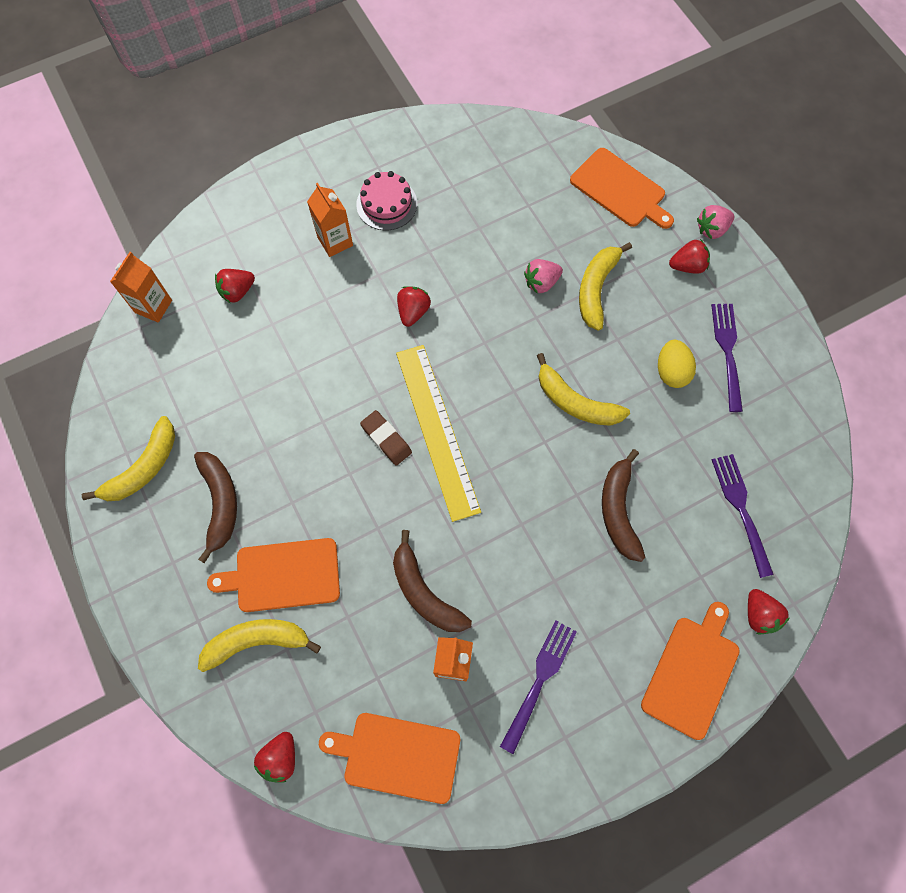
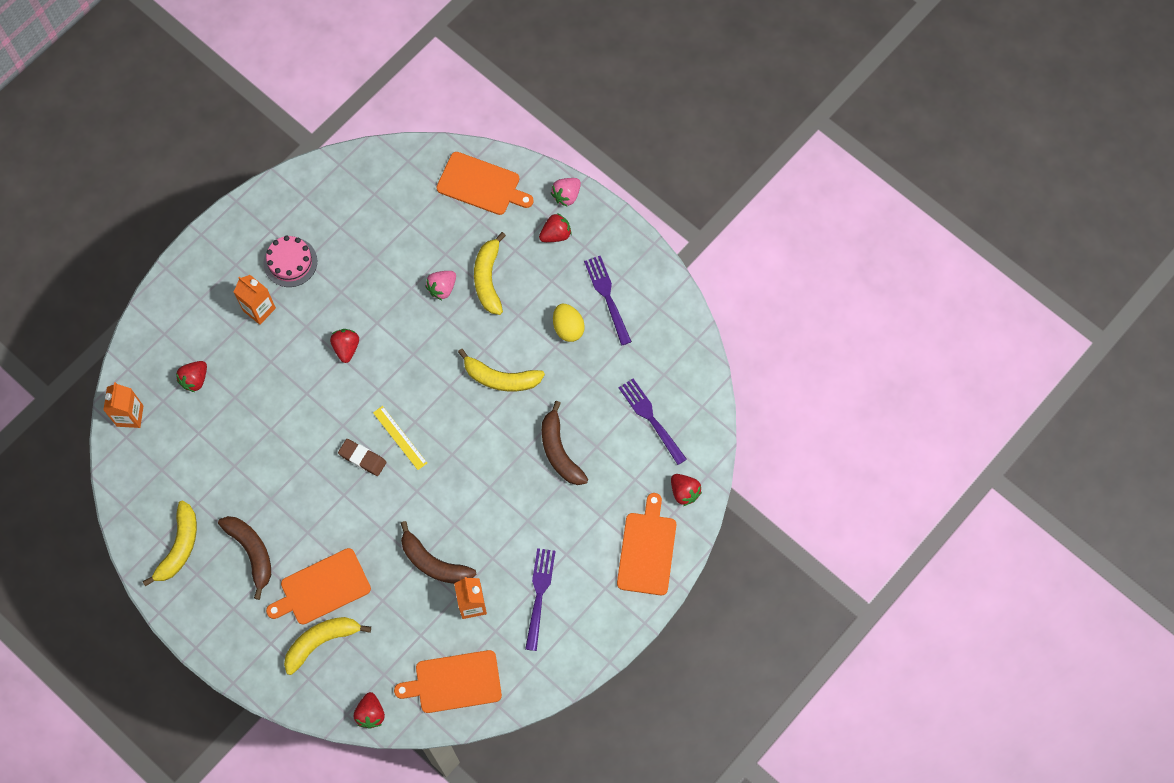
camera: 20 degrees left, 0 degrees up
(437, 430) = (400, 438): yellow ruler -> yellow ruler, size x0.49

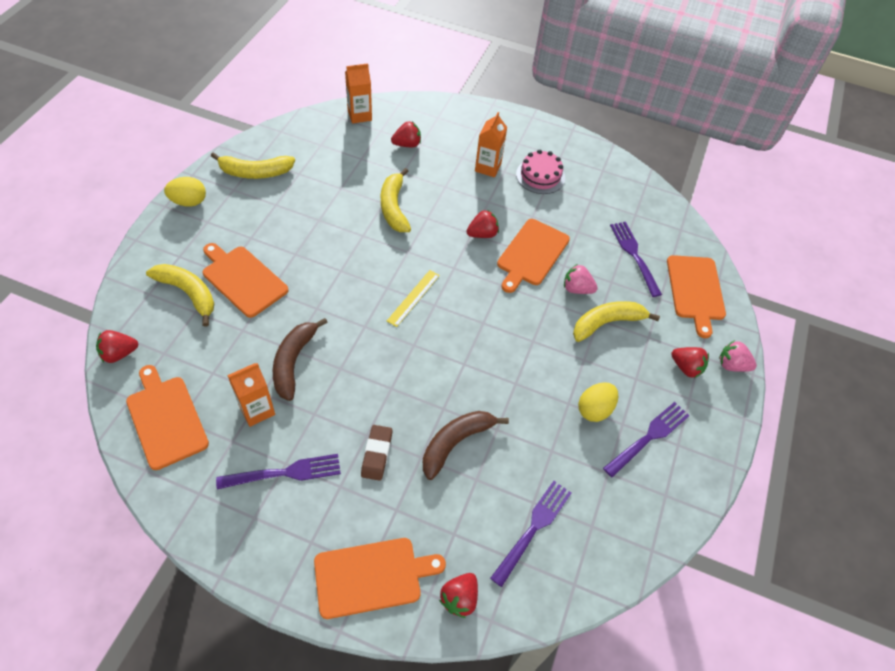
camera: 65 degrees right, 15 degrees down
(195, 379) = (407, 144): red strawberry -> red strawberry turned 150 degrees clockwise
(198, 622) = (189, 202): none -> yellow egg
(251, 552) = (264, 220): brown banana -> none
(362, 458) = (381, 275): brown eraser -> brown eraser (377, 454)
(387, 312) = (531, 254): none -> orange cutting board
(423, 219) = (635, 256): none -> purple fork
(500, 378) = (511, 364): yellow banana -> yellow banana (394, 207)

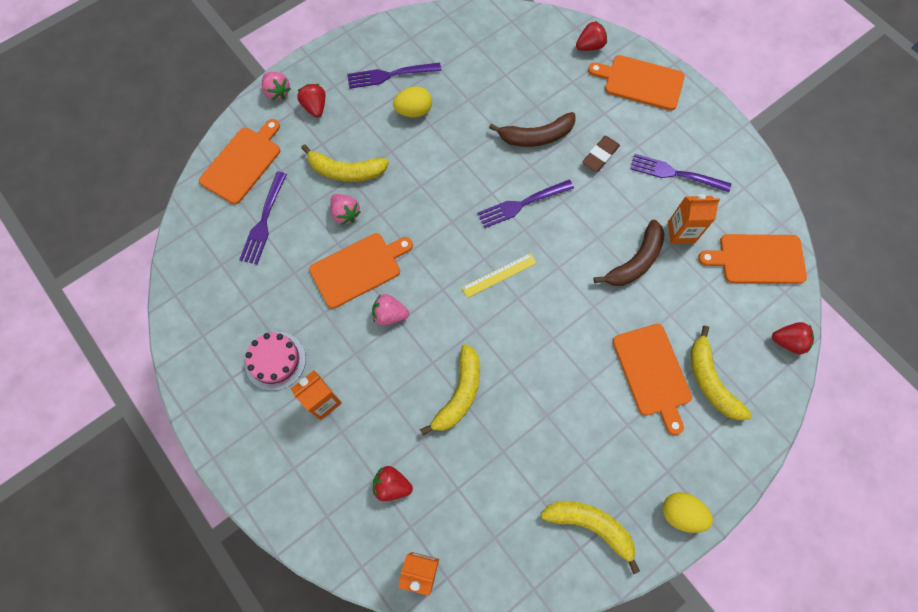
camera: 145 degrees left, 15 degrees up
(166, 419) = (757, 259): orange cutting board -> orange cutting board turned 90 degrees clockwise
(482, 234) = (390, 315): red strawberry -> pink strawberry
(533, 529) = (517, 60): purple fork -> purple fork (522, 204)

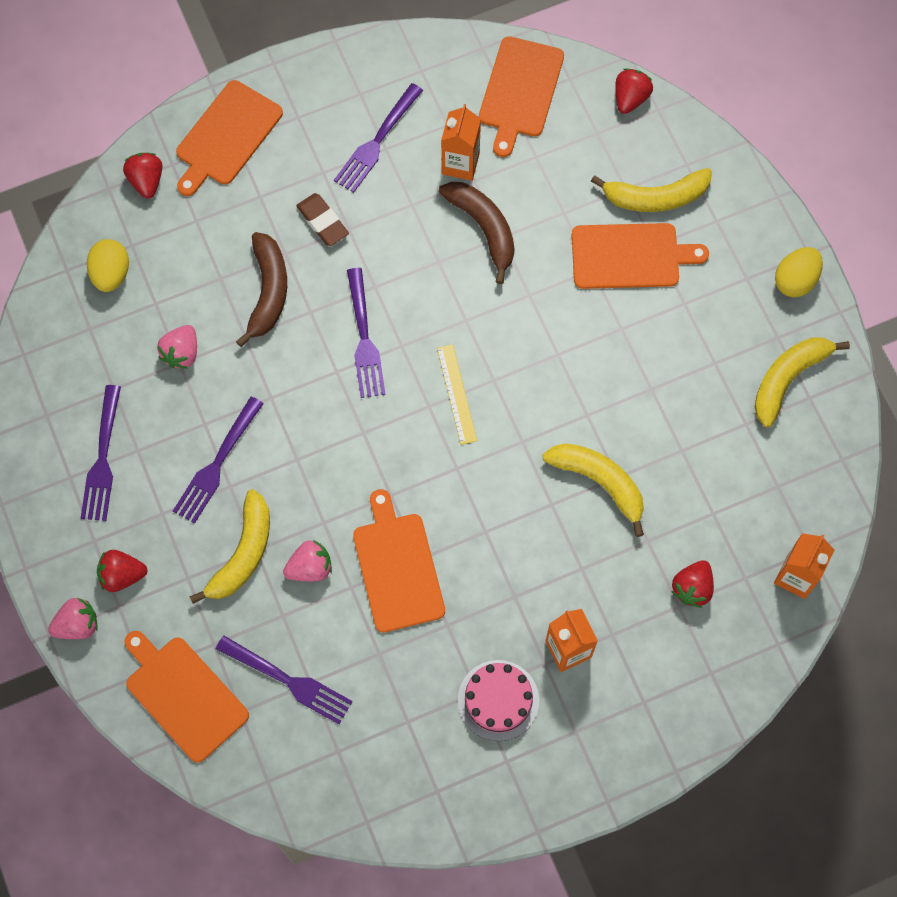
camera: 75 degrees left, 0 degrees up
(390, 315) = (474, 542): pink strawberry -> pink strawberry (181, 353)
(405, 139) = (217, 463): none -> purple fork
(414, 111) = (175, 440): yellow egg -> yellow egg (111, 274)

